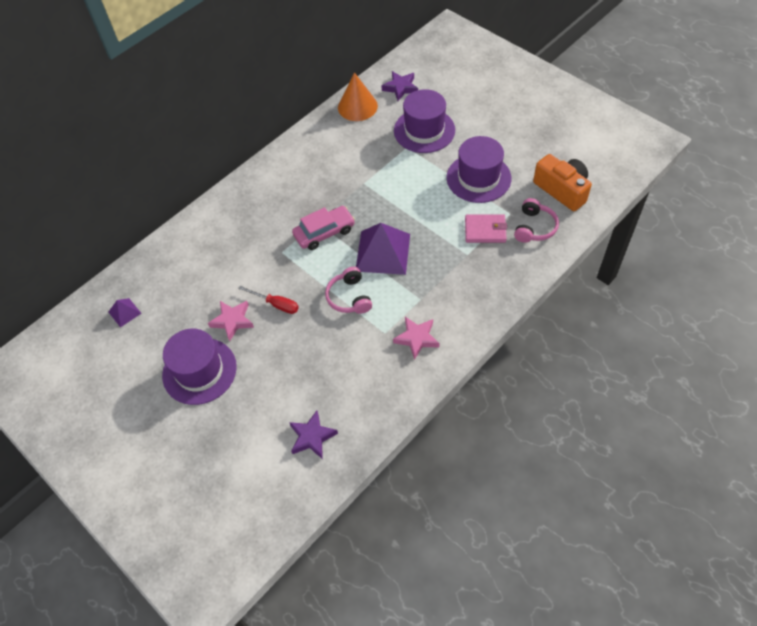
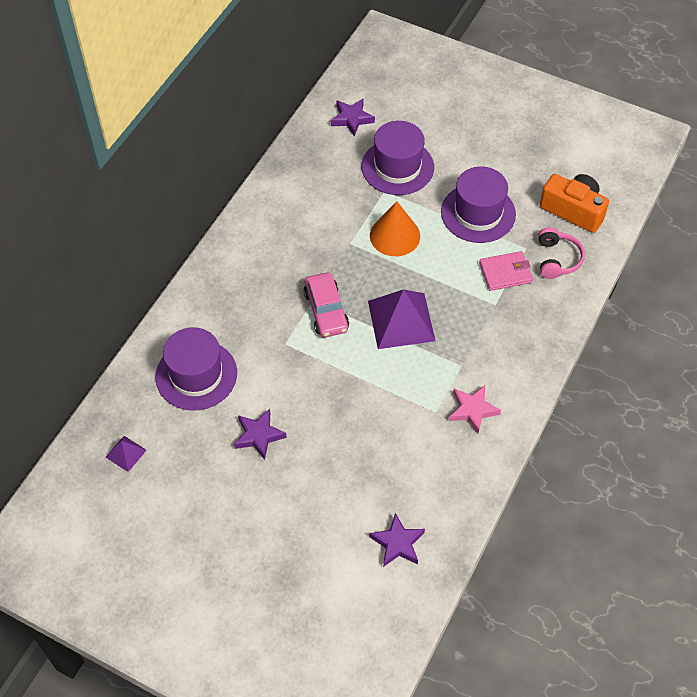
camera: 20 degrees left, 0 degrees up
(199, 371) = (243, 500): purple hat -> purple hat (196, 375)
(232, 321) = (259, 435): pink star -> purple star
(276, 304) = (302, 406): red screwdriver -> none
(324, 232) = (326, 311): pink car -> pink car turned 120 degrees clockwise
(349, 297) = (382, 380): pink headphones -> none
(357, 106) = (309, 151): orange cone -> orange cone (395, 235)

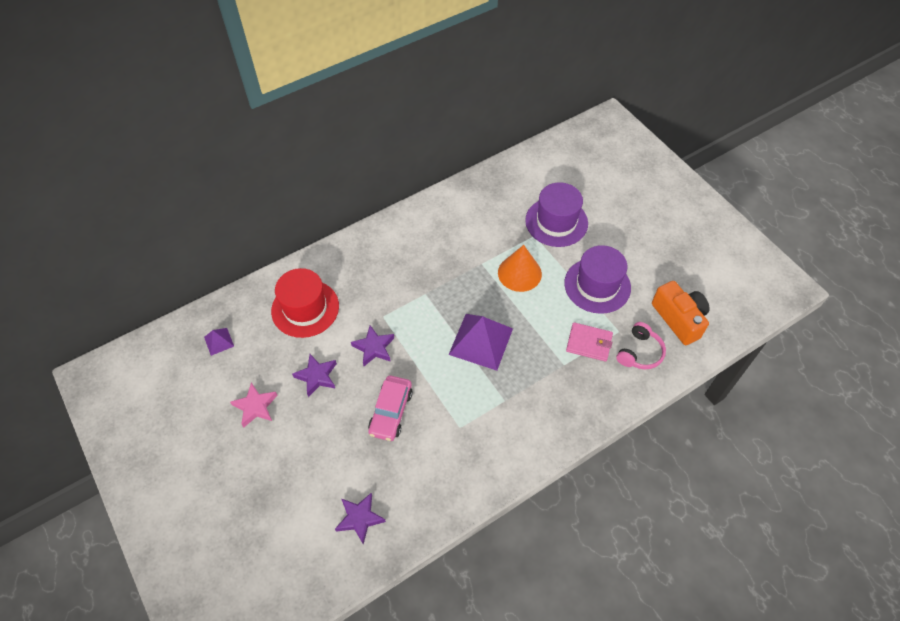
camera: 30 degrees right, 0 degrees up
(196, 375) = (305, 308): purple hat -> red hat
(326, 311) = (429, 306): pink car -> pink car (391, 412)
(352, 119) = (545, 171): purple star -> purple star (374, 348)
(472, 410) = (490, 441): pink star -> pink star (255, 406)

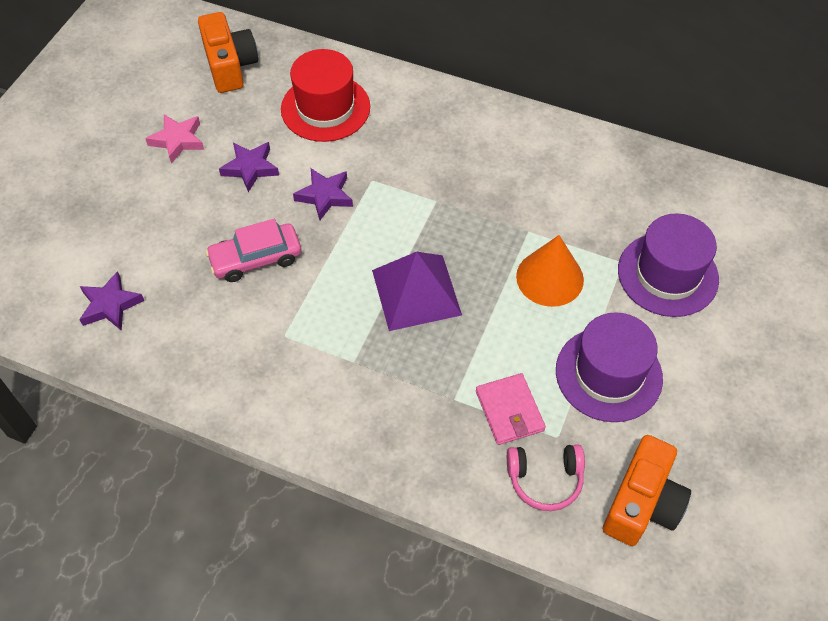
camera: 55 degrees right, 0 degrees up
(219, 341) = (230, 65): purple pyramid -> orange camera

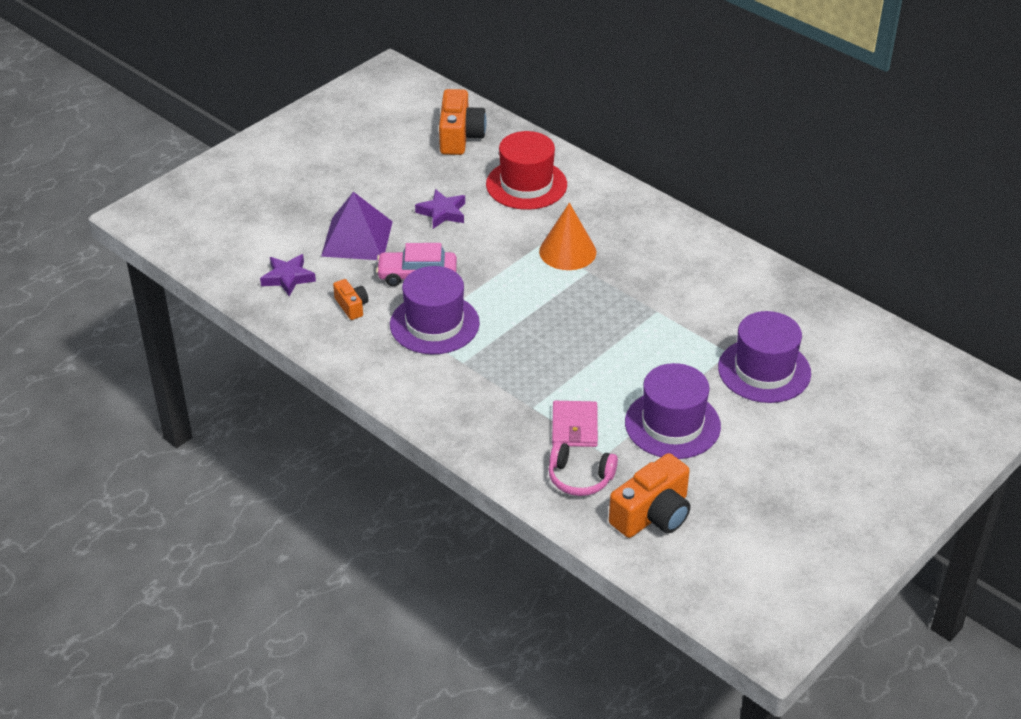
camera: 20 degrees right, 15 degrees down
(178, 140) = (392, 180): pink star -> none
(199, 322) = (352, 306): none -> orange camera
(301, 319) = (434, 324): none -> purple hat
(325, 196) = (495, 246): purple star -> none
(416, 292) = (538, 329): purple pyramid -> purple pyramid (357, 238)
(549, 278) = (658, 347): orange cone -> orange cone (567, 251)

